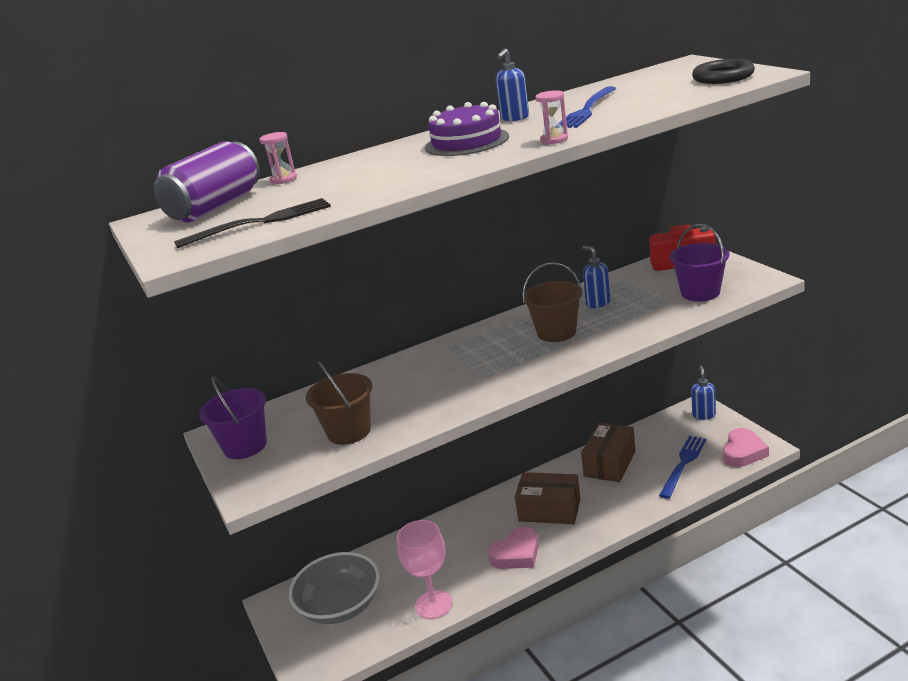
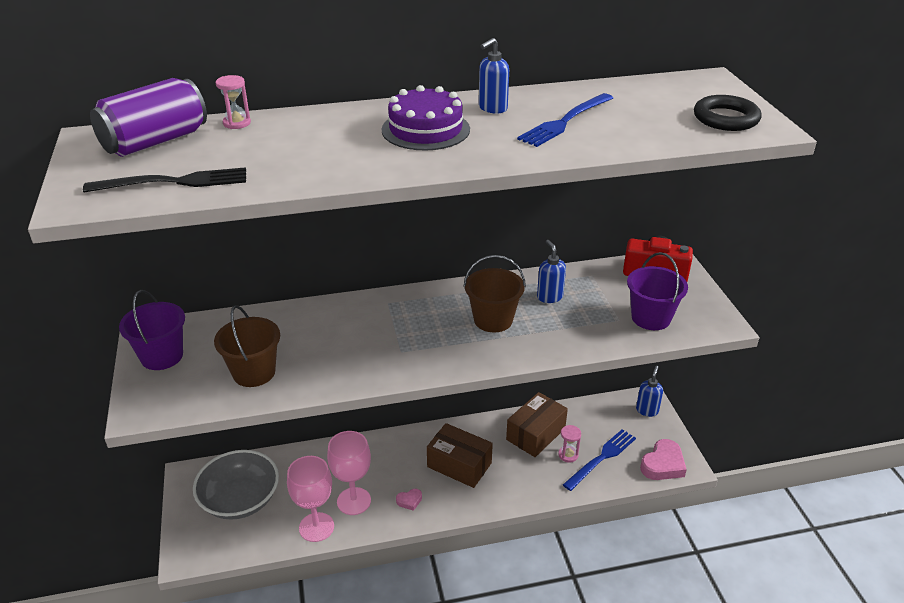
camera: 10 degrees right, 10 degrees up
(460, 571) = (354, 501): none -> pink goblet
(516, 554) = (409, 501): pink heart -> pink heart, size x0.51
(554, 140) = (503, 158): pink hourglass -> pink hourglass (568, 455)

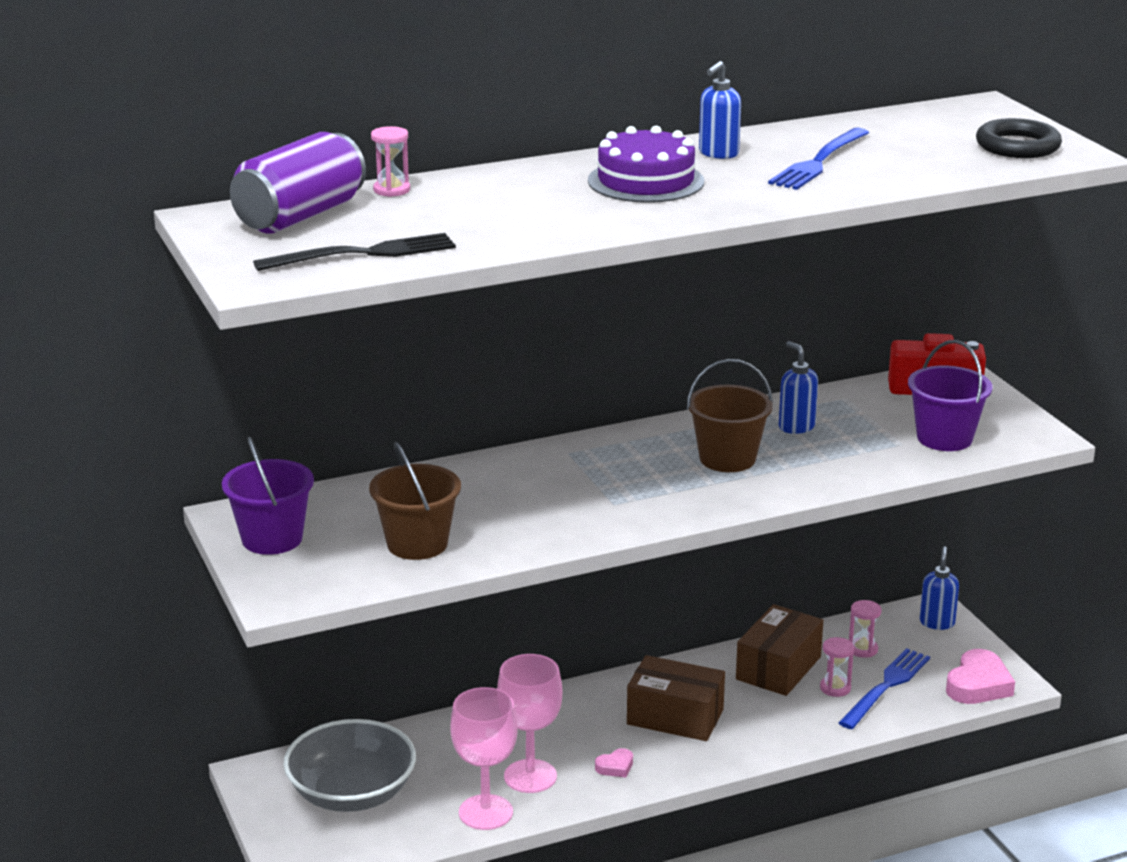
camera: 10 degrees left, 10 degrees down
(593, 426) = (862, 649): none -> pink hourglass

